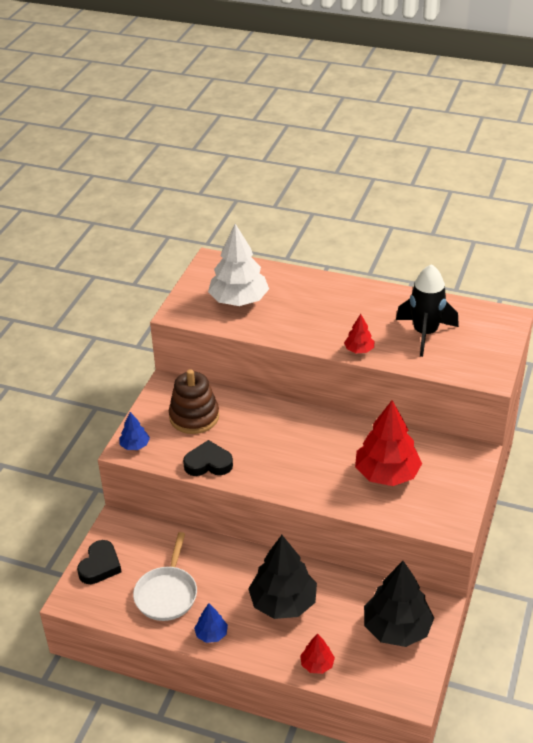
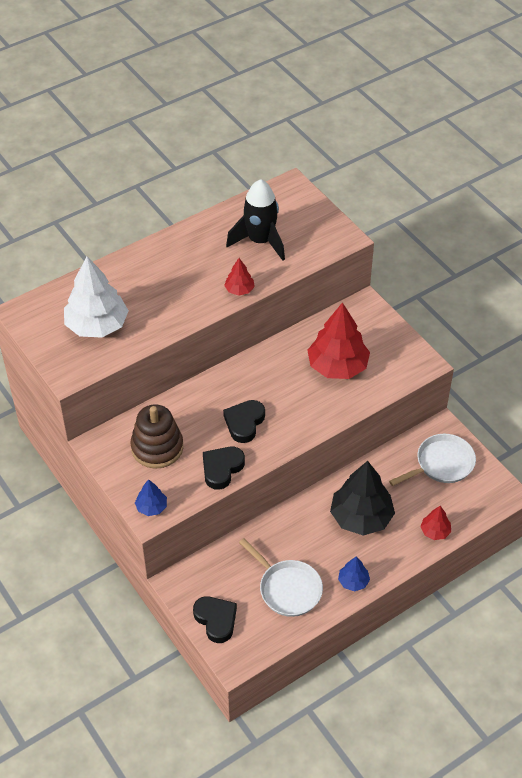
camera: 55 degrees left, 10 degrees up
(267, 451) = (244, 423): none -> black heart
(397, 628) = (441, 464): black tree -> white pan

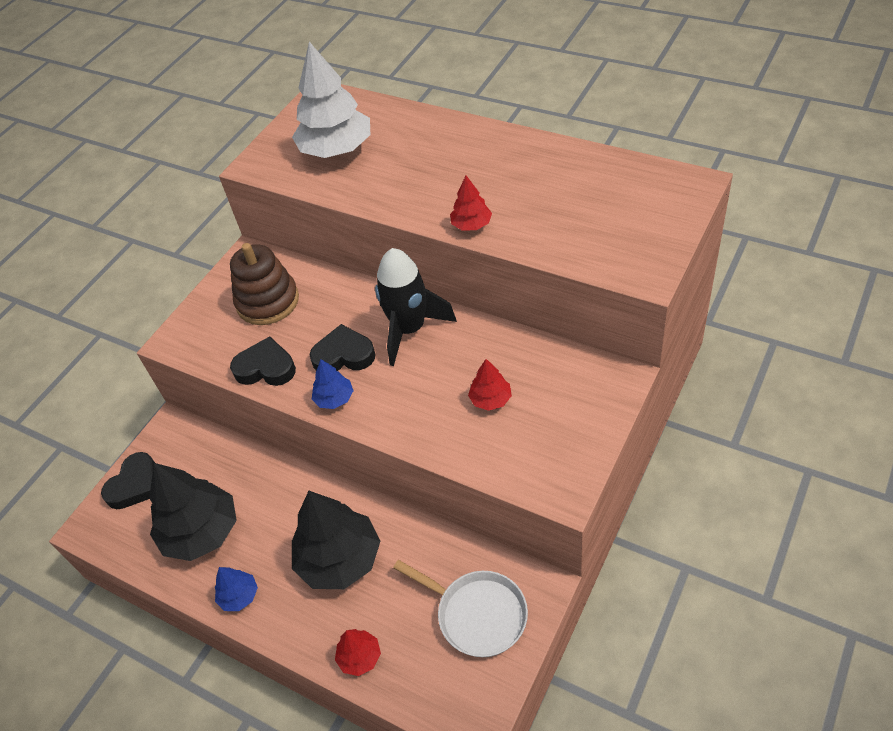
camera: 70 degrees right, 0 degrees up
(151, 507) = (185, 336): blue tree -> blue tree (334, 398)
(260, 241) = (568, 204): black rocket -> black rocket (410, 329)
(287, 589) = (201, 532): white pan -> black tree
(337, 366) = (490, 399): red tree -> red tree, size x0.48

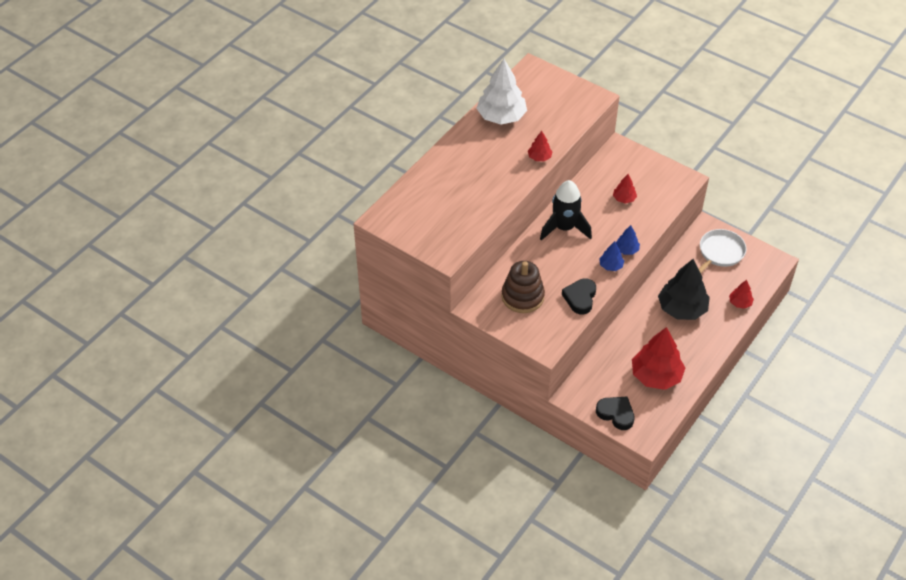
camera: 90 degrees left, 0 degrees up
(201, 532) = (656, 375): black tree -> red tree
(239, 596) = (700, 356): blue tree -> blue tree (626, 250)
(336, 149) = (445, 213): white tree -> white tree (501, 116)
(344, 355) = (578, 260): black heart -> none

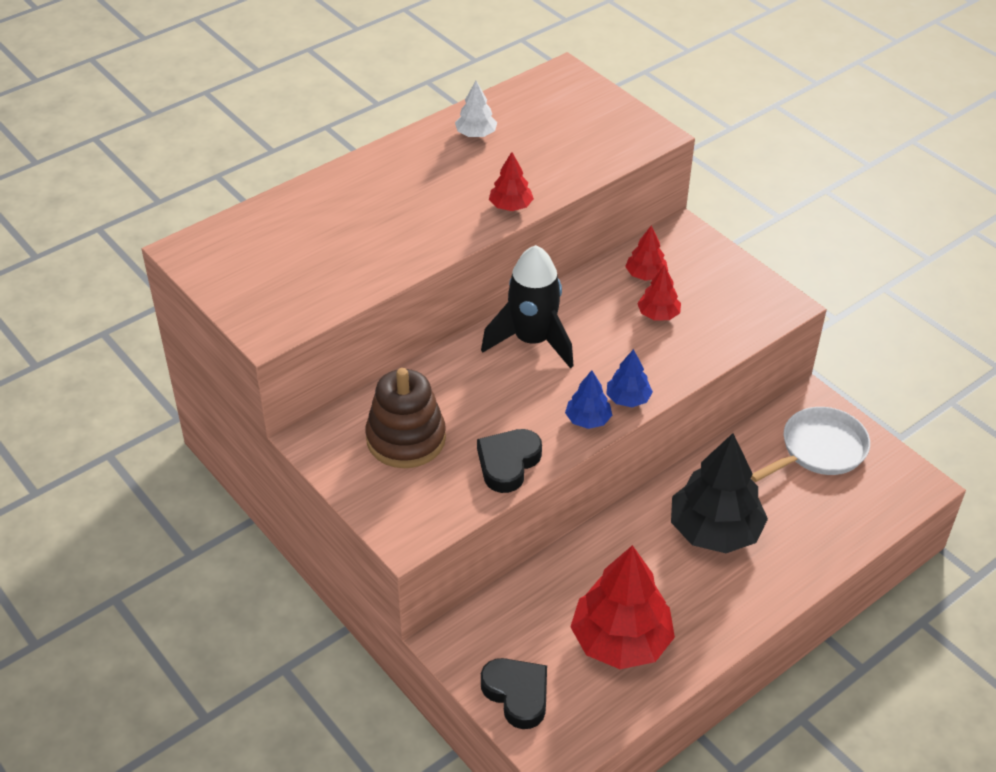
camera: 15 degrees right, 5 degrees down
(501, 116) = (476, 134): white tree -> white tree, size x0.48
(740, 303) = (827, 544): red tree -> red tree (645, 275)

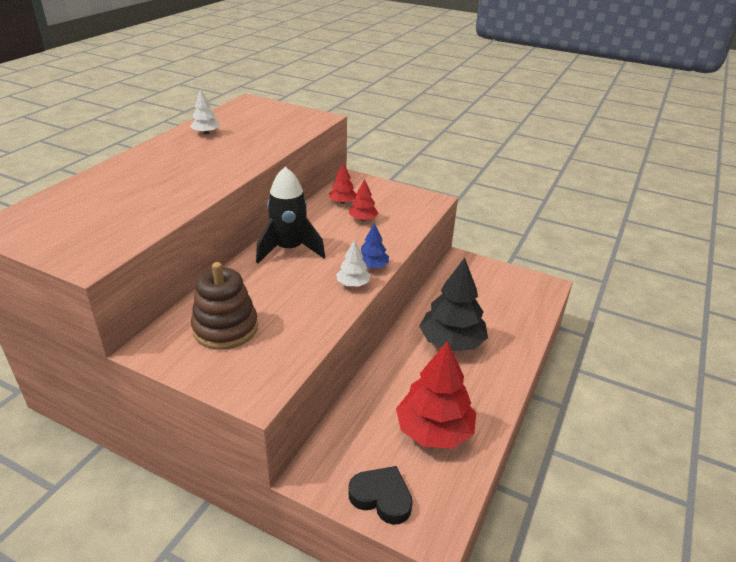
camera: 25 degrees left, 10 degrees down
(508, 463) = (312, 324): black heart -> none
(510, 206) = (250, 161): red tree -> none
(588, 420) = (353, 284): blue tree -> white tree
(819, 450) = (482, 282): white pan -> none

